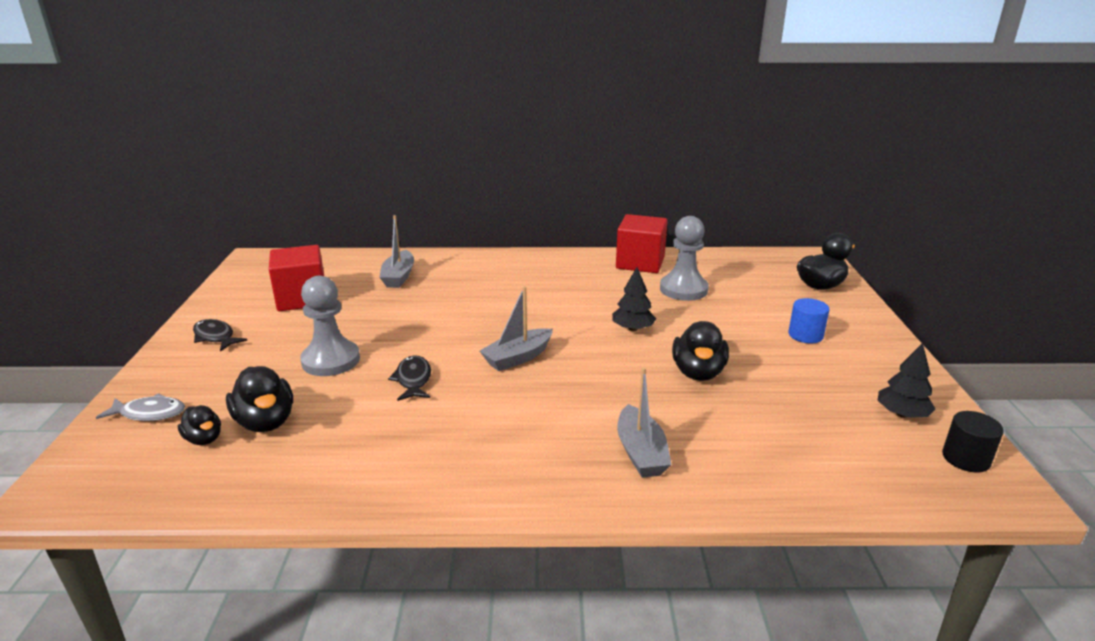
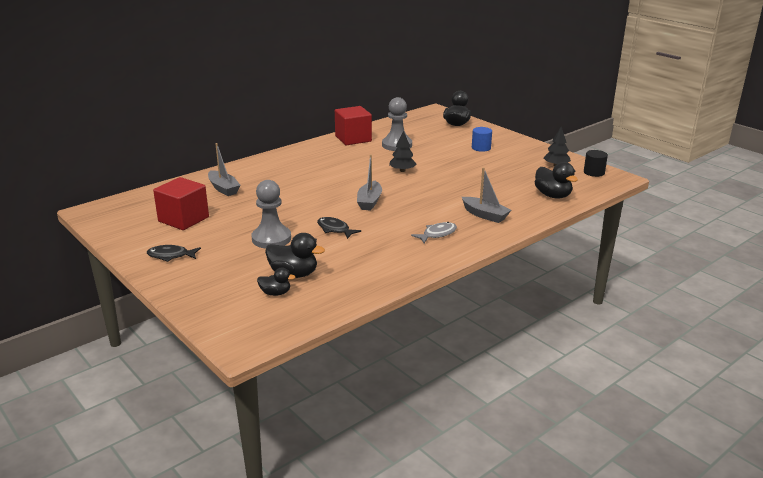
camera: 40 degrees left, 0 degrees up
(149, 413) = (216, 298): grey fish -> grey fish (437, 234)
(698, 373) = (460, 178): black duck -> black duck (553, 195)

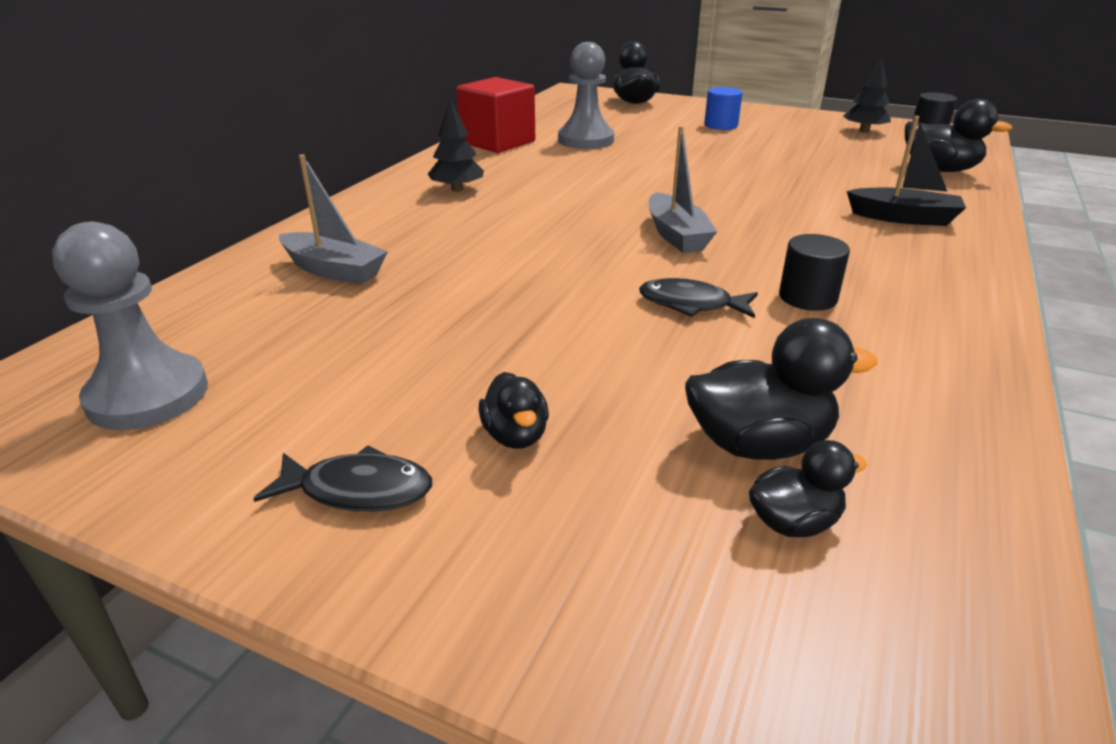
camera: 25 degrees left, 5 degrees up
(171, 256) = (358, 490): black fish -> black fish turned 150 degrees counterclockwise
(183, 219) = (299, 366): red cube -> none
(226, 254) = (515, 435): none -> black duck
(271, 239) = (582, 361): grey pawn -> grey pawn (148, 395)
(383, 237) = (808, 297): none -> black cylinder
(402, 170) = (653, 174): black tree -> black tree (457, 189)
(437, 234) = (890, 268): grey fish -> none
(485, 215) = (903, 218): grey boat -> black boat

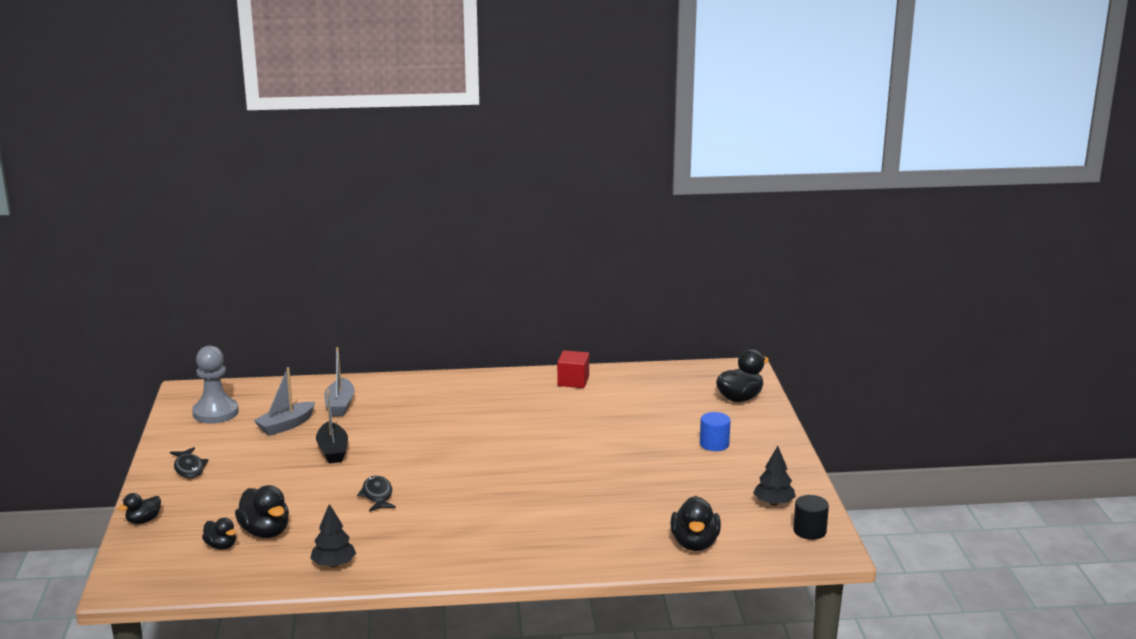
camera: 60 degrees right, 10 degrees down
(457, 189) = (472, 397): black tree -> black tree (333, 564)
(497, 142) = (573, 381): red cube -> red cube, size x0.66
(515, 435) = (238, 485): black duck -> black duck (143, 521)
(586, 140) = (612, 407): grey pawn -> none
(676, 235) = (464, 474): grey boat -> grey boat (286, 425)
(808, 297) = (412, 524): black cylinder -> none
(903, 218) = (566, 539): black boat -> black boat (333, 451)

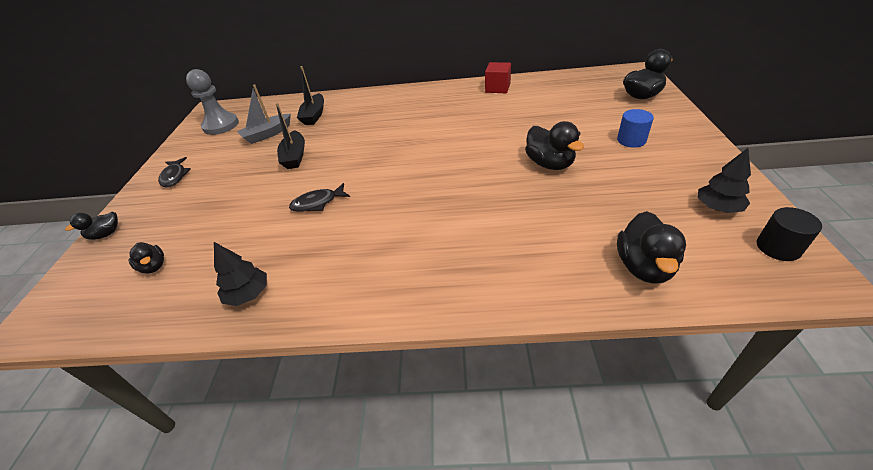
camera: 10 degrees right, 20 degrees up
(265, 532) = (202, 248): black duck -> black duck (549, 164)
(340, 405) = (314, 115): grey boat -> black boat
(377, 495) = (317, 203): black fish -> black fish turned 105 degrees counterclockwise

